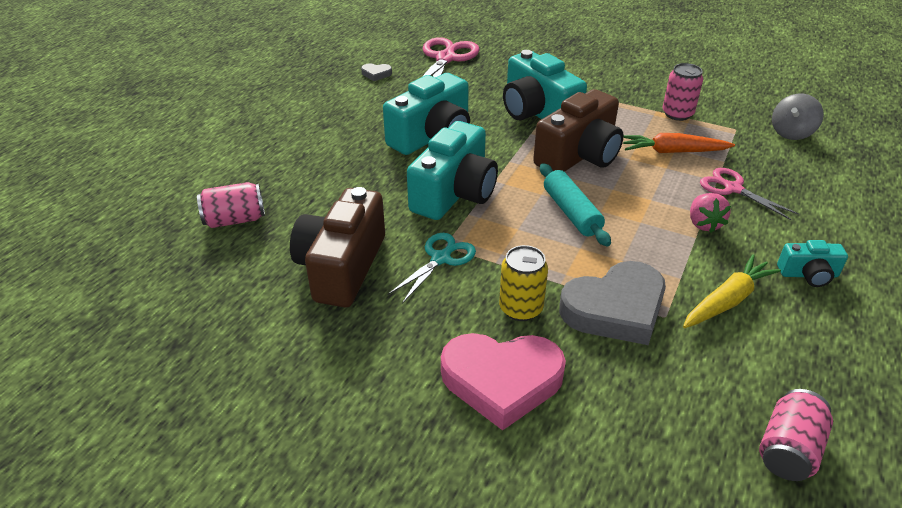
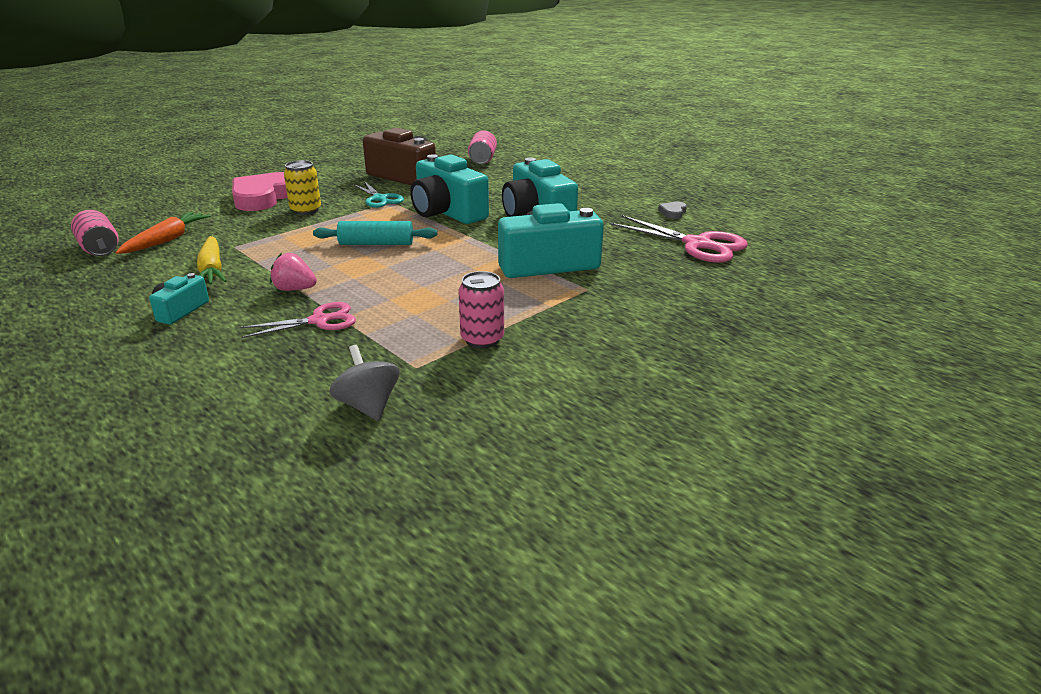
camera: 110 degrees right, 10 degrees down
(579, 155) = (451, 265): brown camera -> none
(615, 308) = (264, 234): grey heart -> none
(672, 152) = (411, 311): orange carrot -> orange carrot (167, 240)

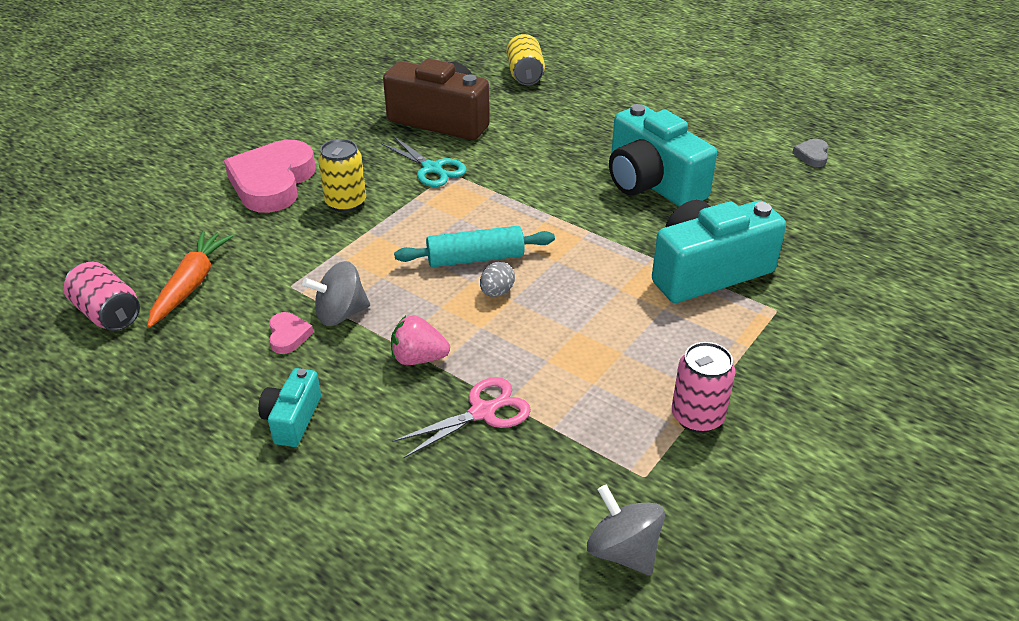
camera: 10 degrees left, 10 degrees up
(212, 270) = (288, 335): yellow carrot -> pink heart
(257, 262) = (340, 314): none -> grey spinning top
(378, 261) = (497, 292): none -> grey egg
(447, 212) = (534, 186): turquoise camera -> none
(482, 160) = (525, 75): pink can -> yellow can
(698, 245) = (868, 213): pink scissors -> none

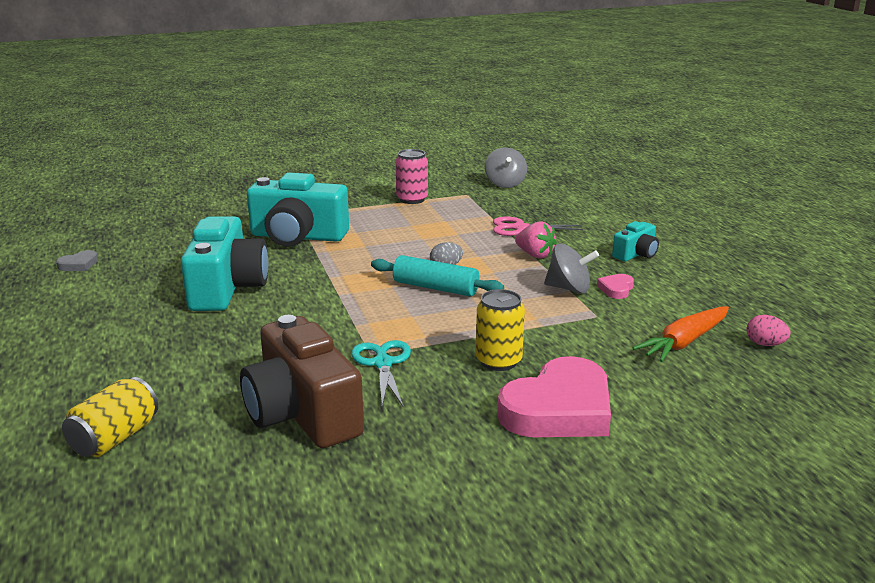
camera: 145 degrees left, 15 degrees down
(108, 313) = (765, 344): pink can -> pink egg

